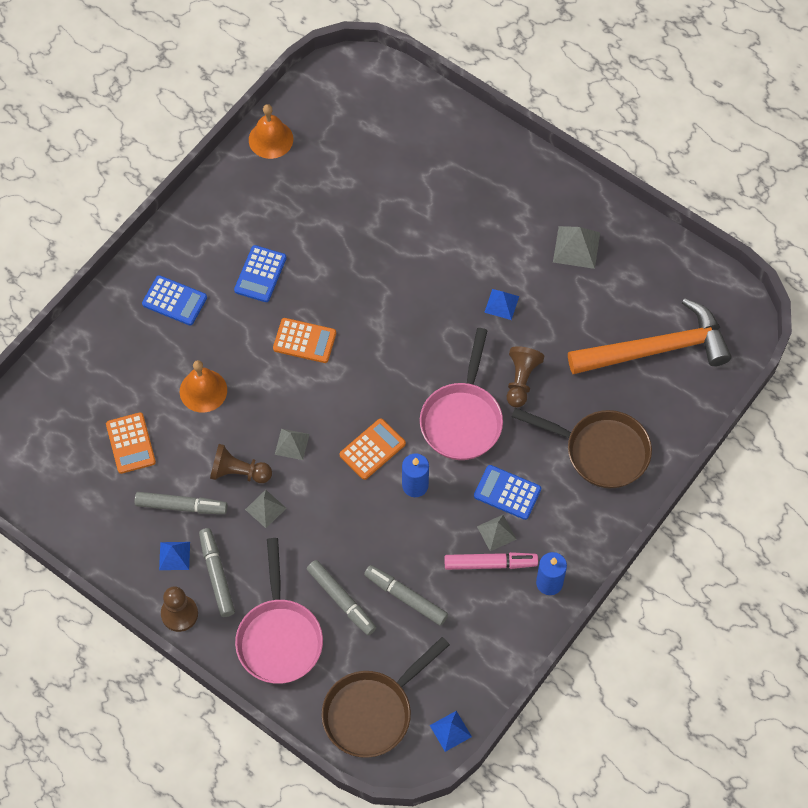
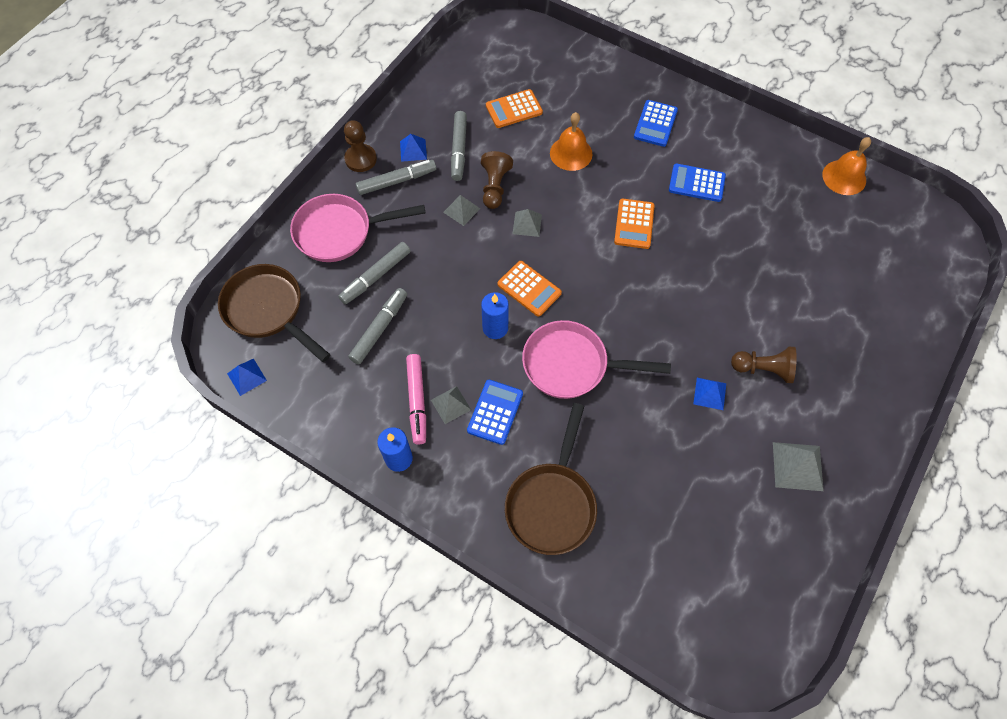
camera: 85 degrees right, 0 degrees up
(521, 380) = (623, 418): brown pawn -> brown pawn (763, 369)
(656, 349) = (687, 561): orange hammer -> none

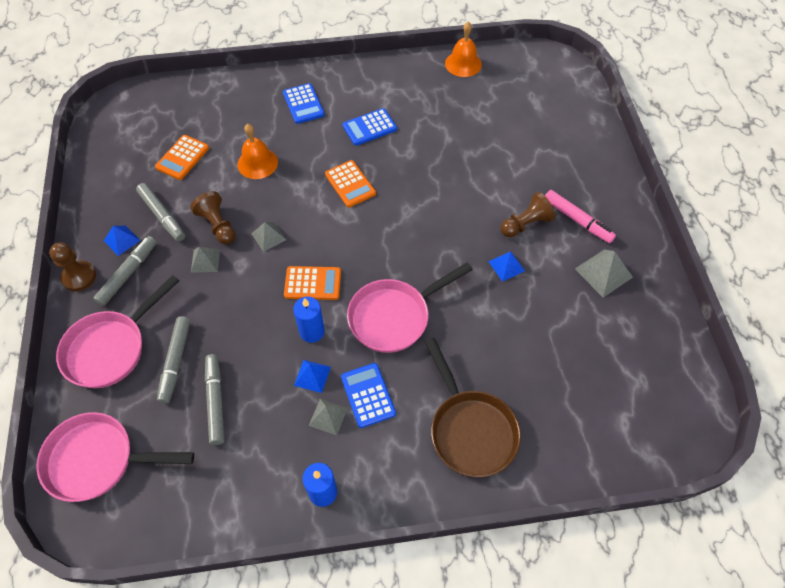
camera: 40 degrees left, 5 degrees down
(246, 377) = (126, 532): blue pyramid -> blue pyramid (312, 376)
(268, 310) = (98, 460): brown pan -> pink pan
(417, 401) = (298, 435): pink marker -> pink marker (577, 220)

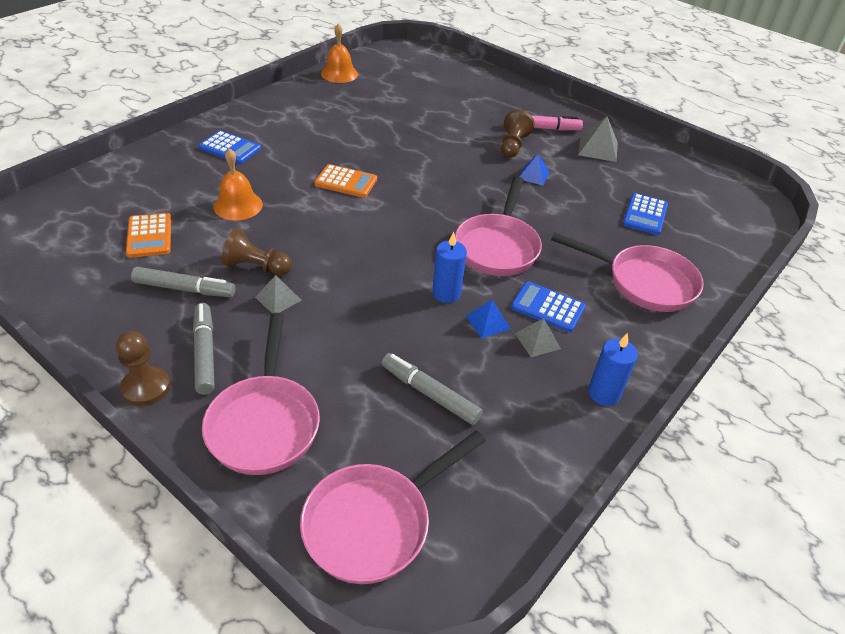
camera: 45 degrees left, 15 degrees down
(122, 240) = (161, 331): blue pyramid -> none
(175, 362) = (350, 390): grey marker -> none
(268, 236) = (318, 250): grey pyramid -> none
(312, 283) = (403, 261): orange calculator -> none
(369, 127) = (313, 140): blue calculator -> blue calculator (644, 215)
(470, 429) = (644, 282): brown pan -> pink pan

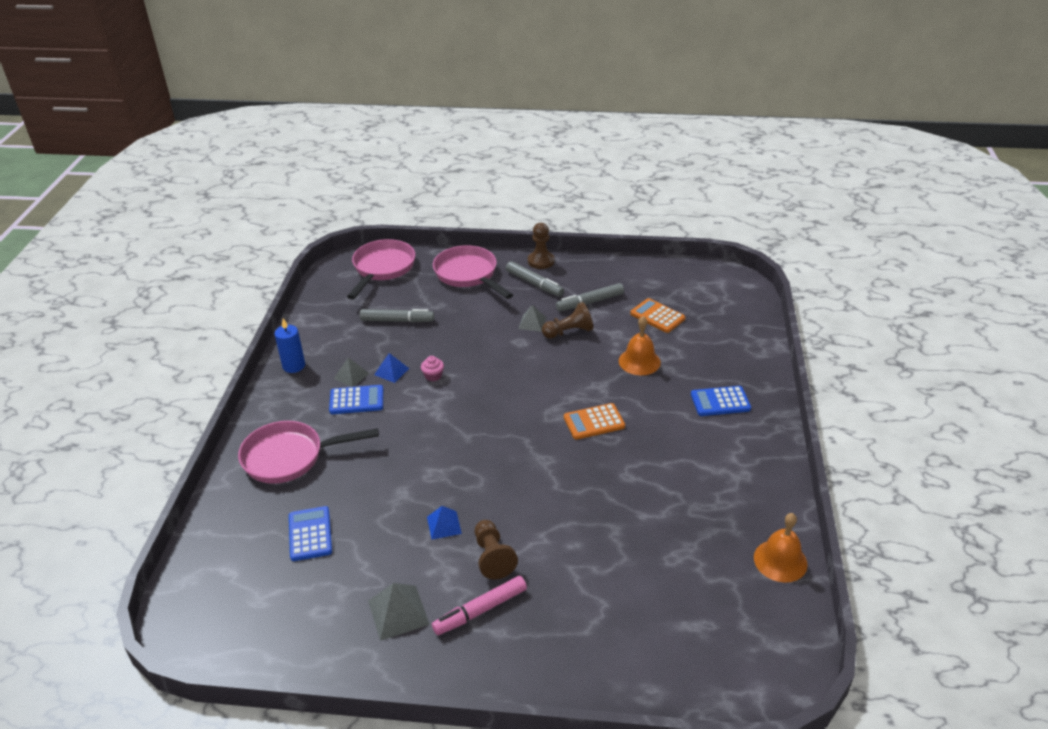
camera: 150 degrees right, 5 degrees down
(446, 293) = (433, 376): blue candle -> pink cupcake
(497, 246) = (423, 429): pink pan -> none

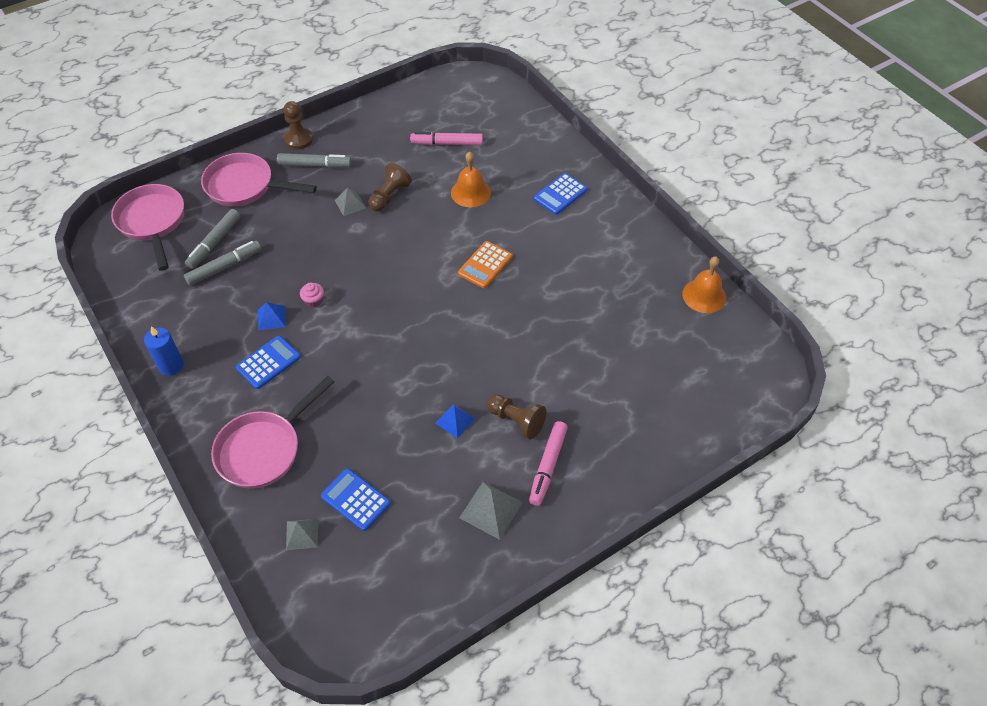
camera: 40 degrees left, 15 degrees up
(351, 376) = (238, 343): grey pyramid -> grey pyramid (302, 534)
(590, 302) = (380, 159): grey marker -> grey marker (214, 243)
(657, 316) = (447, 143): orange calculator -> pink marker

